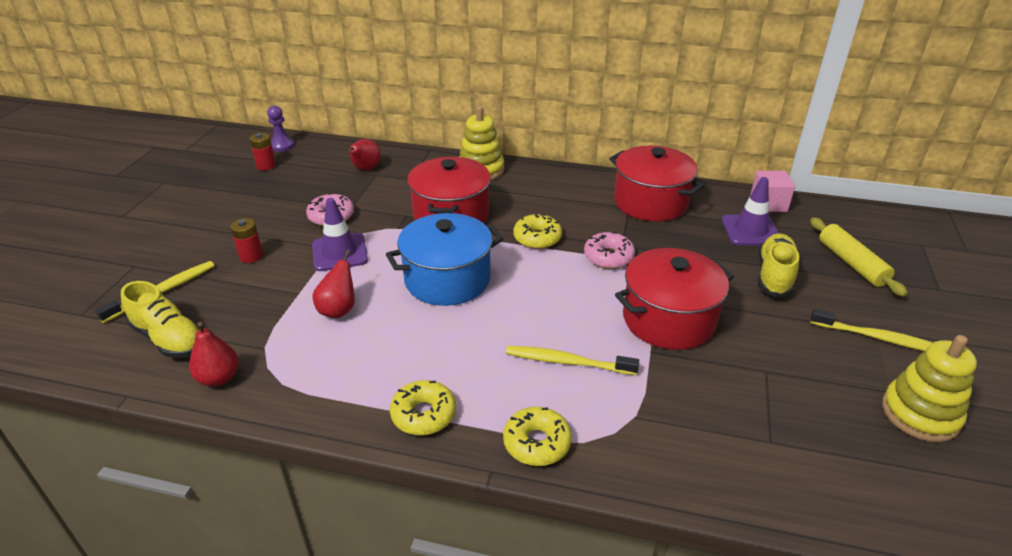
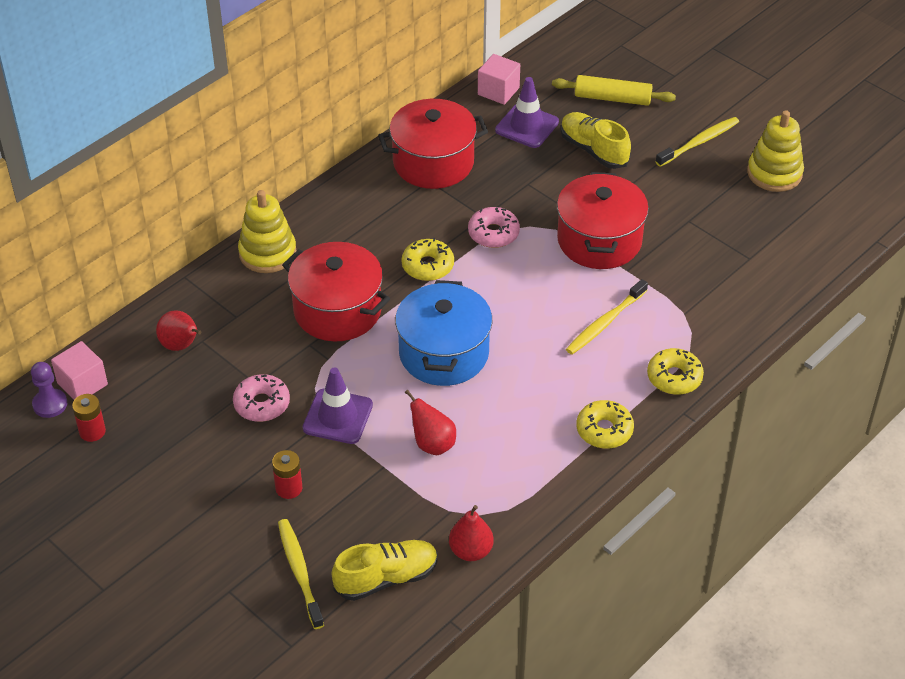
camera: 60 degrees left, 10 degrees up
(306, 149) = (82, 384): none -> pink cube

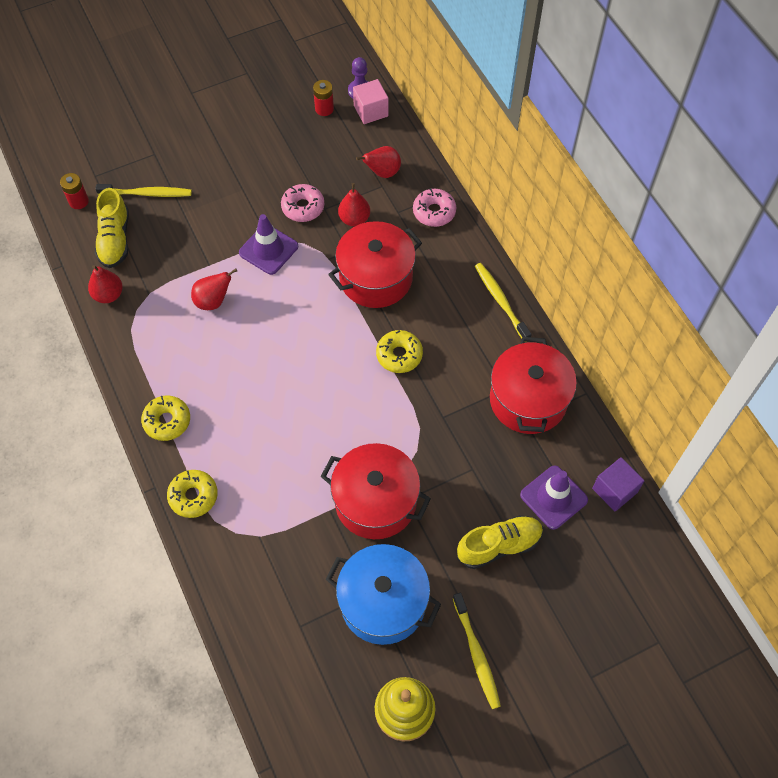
camera: 110 degrees right, 15 degrees up
(261, 351) = (354, 219): none -> red pear
(267, 253) = (459, 248): yellow stacking toy -> none
(289, 488) = (219, 204): red battery -> red battery (78, 201)
(444, 353) = (298, 336): blue pot -> blue pot (383, 603)
(493, 233) = (418, 418): pink donut -> pink donut (434, 212)
(498, 91) = (614, 490): pink cube -> purple cube
(605, 323) = (277, 466): yellow toothbrush -> yellow toothbrush (500, 301)
(612, 98) = (571, 596): yellow rolling pin -> none

